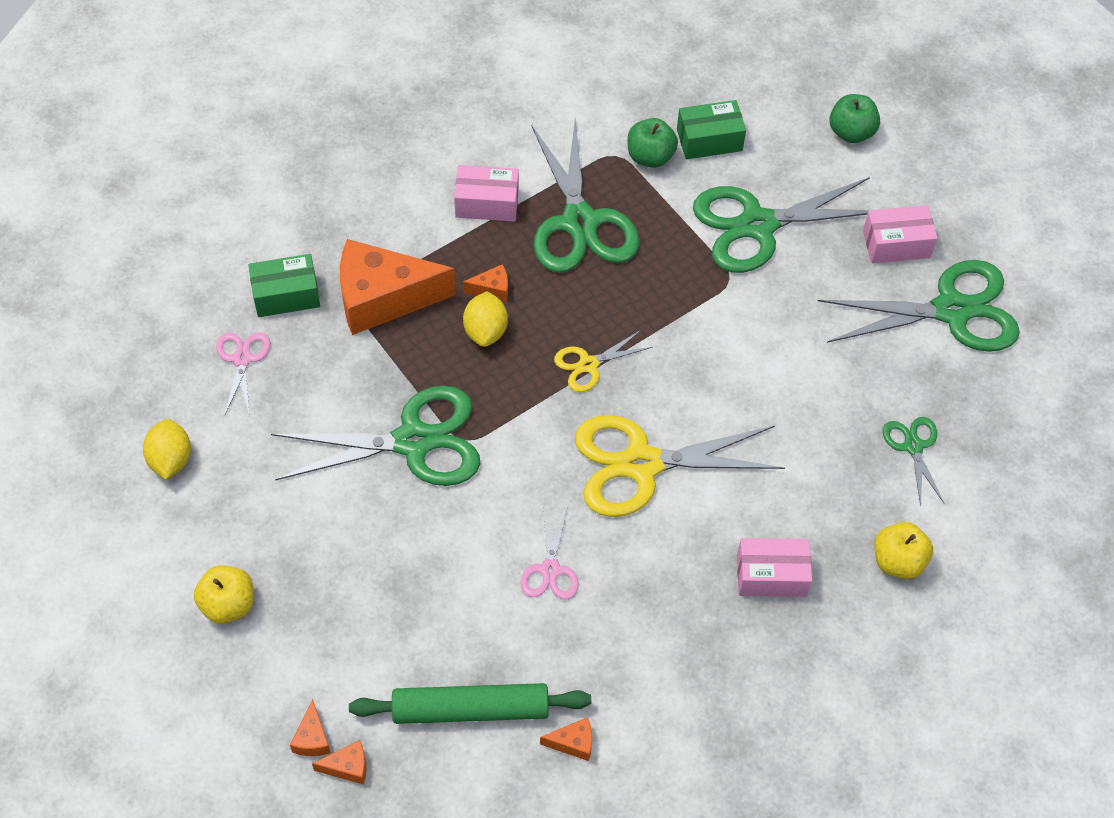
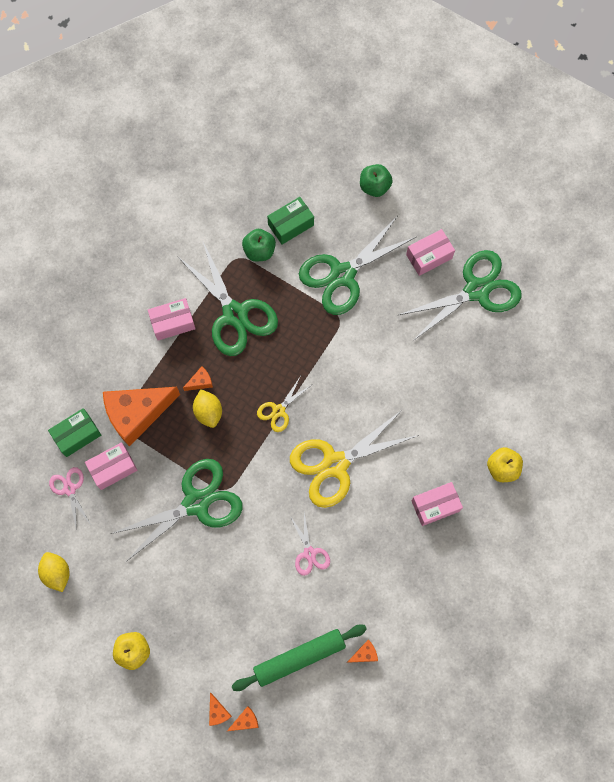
camera: 20 degrees left, 15 degrees up
(316, 354) = (113, 468): none -> pink box
(913, 446) = (485, 390): green scissors -> none

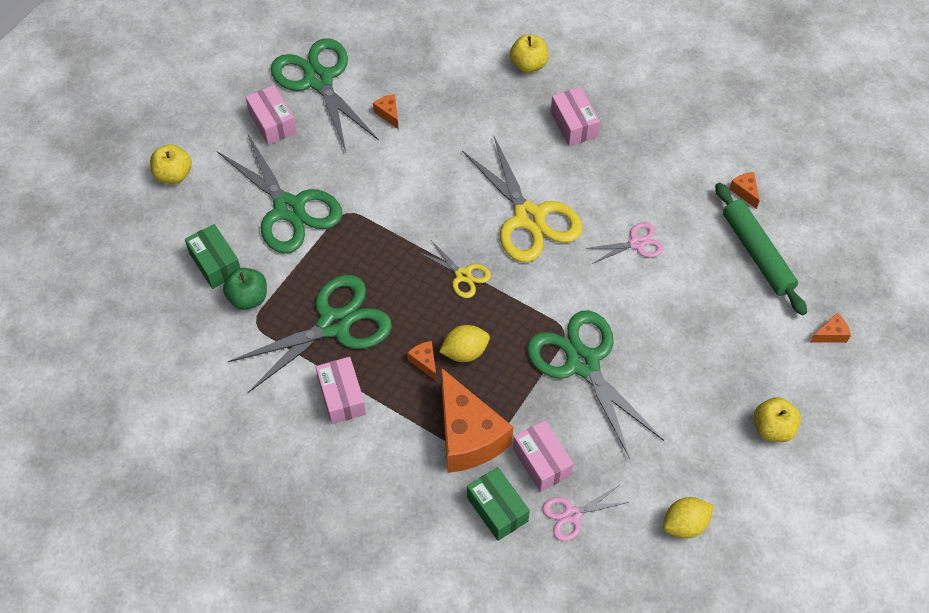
camera: 90 degrees left, 15 degrees down
(245, 720) = (836, 306): orange cheese -> orange cheese (388, 114)
(374, 186) = (173, 175): green apple -> yellow apple

